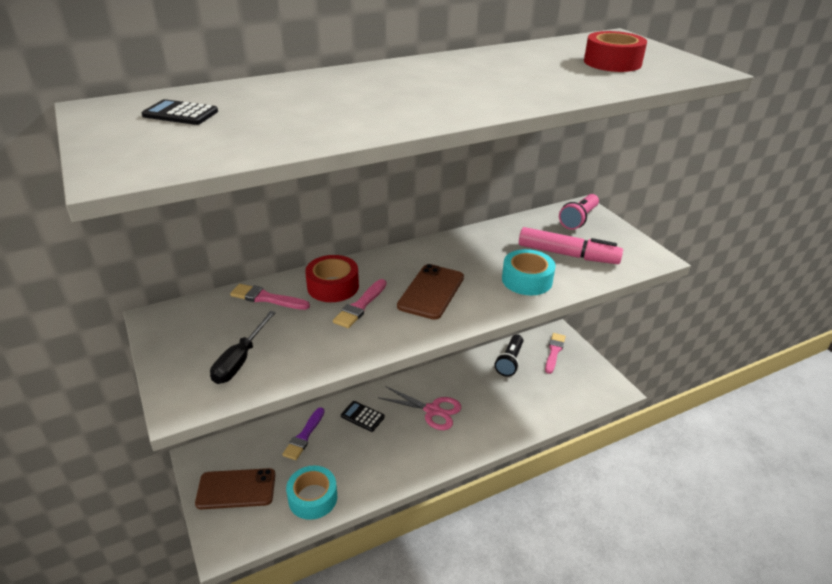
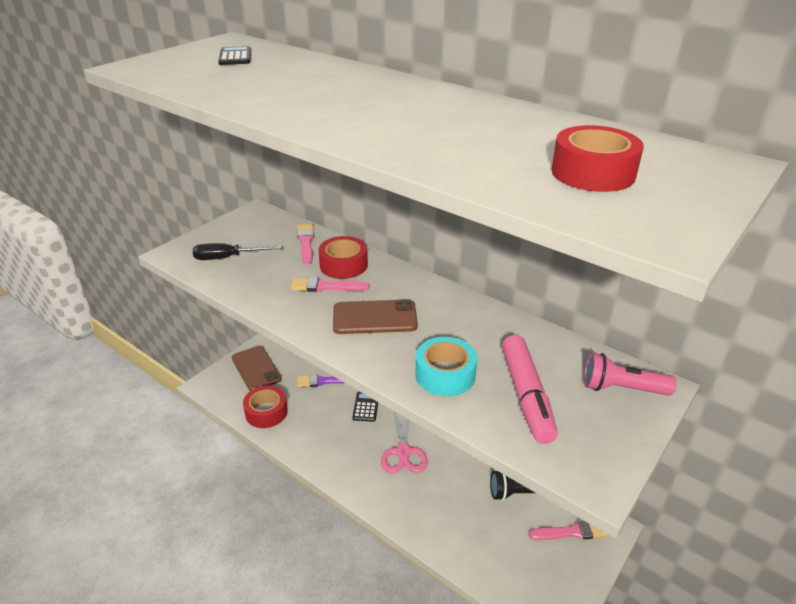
camera: 65 degrees right, 0 degrees up
(312, 498) = (266, 412): turquoise tape -> red tape

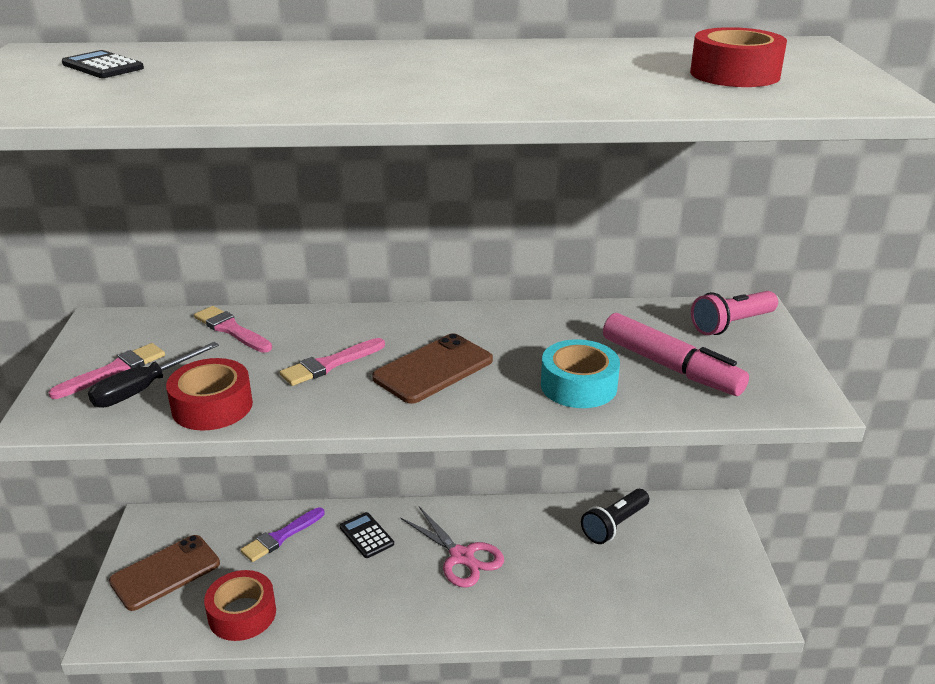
camera: 40 degrees left, 5 degrees down
(256, 368) = (165, 572): brown phone -> brown phone turned 60 degrees counterclockwise
(343, 265) = (318, 334): red tape -> red tape (212, 406)
(571, 532) = (692, 531): pink brush -> pink brush (114, 371)

